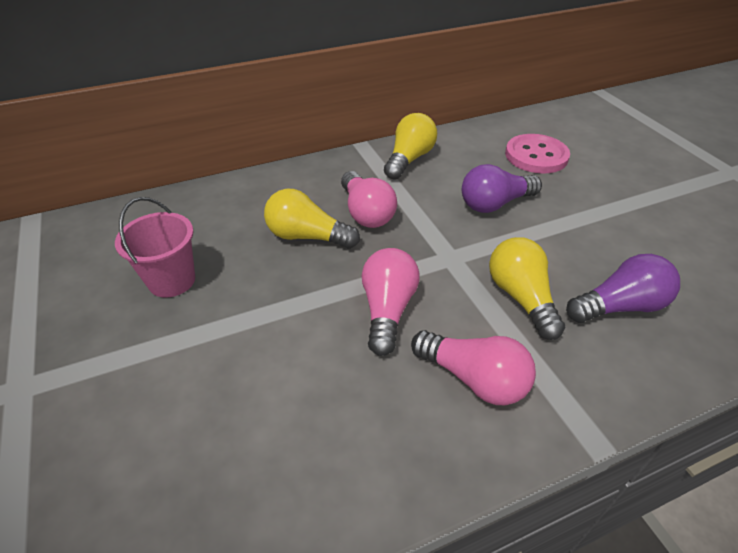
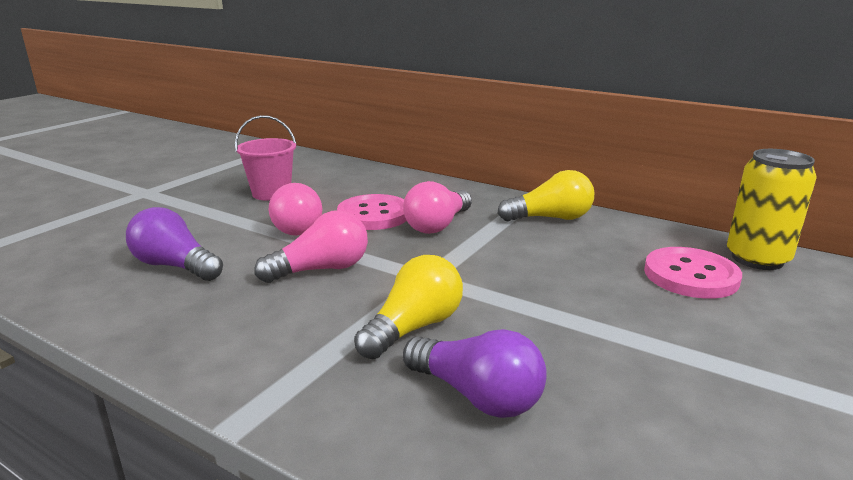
camera: 55 degrees right, 20 degrees down
(307, 236) = (374, 215): yellow light bulb -> pink button
(474, 379) = (272, 331): pink light bulb -> pink light bulb (300, 226)
(495, 204) = (551, 276): purple light bulb -> purple light bulb (175, 266)
(534, 125) = (757, 259): none -> yellow can

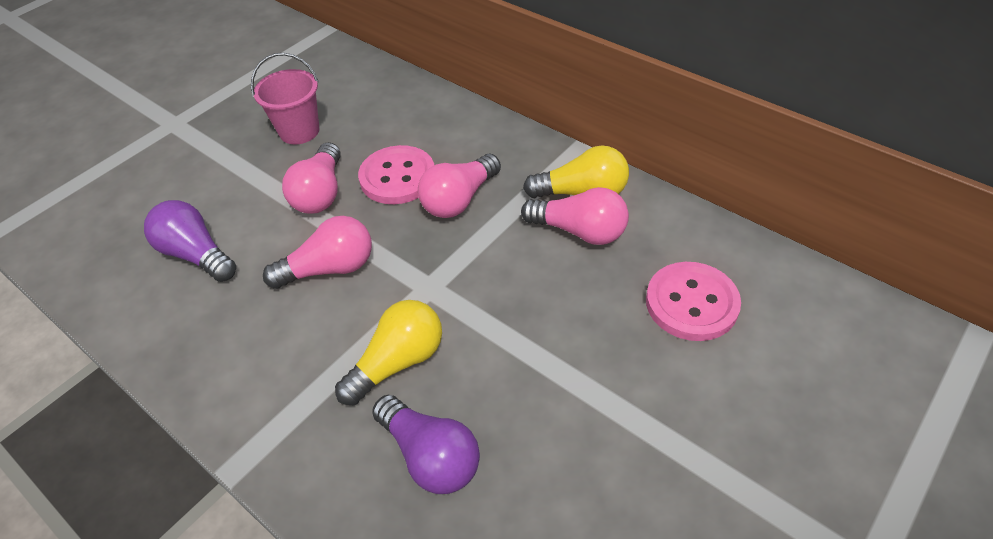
camera: 10 degrees right, 25 degrees up
(560, 239) = (579, 231): none -> pink light bulb
(757, 259) = (776, 279): yellow can -> none

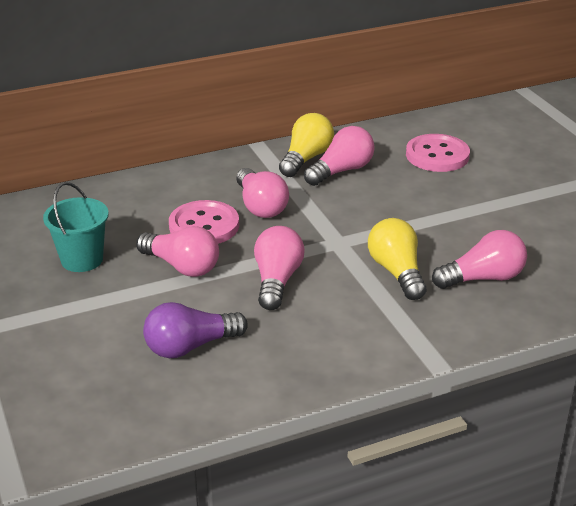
camera: 65 degrees left, 15 degrees down
(299, 131) = (82, 260): pink bucket -> turquoise bucket
(430, 456) = (483, 278): purple light bulb -> pink light bulb

